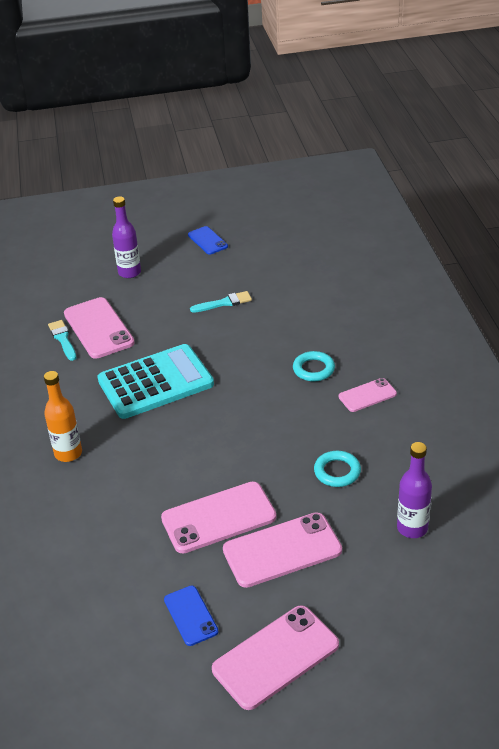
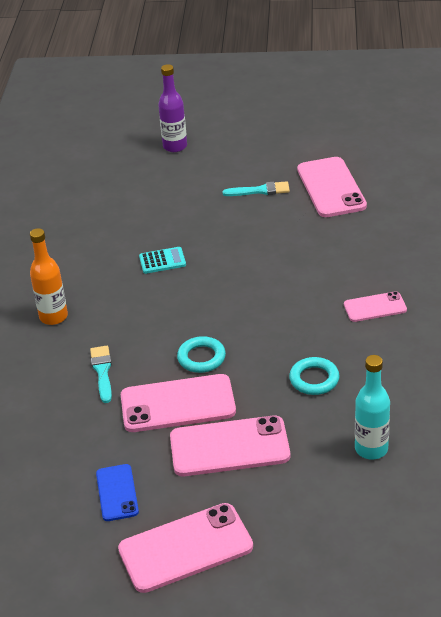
camera: 15 degrees right, 0 degrees up
(63, 339) = (86, 204): turquoise brush -> turquoise brush (102, 371)
(98, 328) = (125, 198): pink phone -> pink phone (331, 187)
(155, 382) = (162, 261): turquoise calculator -> turquoise calculator, size x0.41
(207, 241) = (266, 124): blue phone -> none
(313, 369) = (328, 272): turquoise ring -> turquoise ring (201, 358)
(412, 528) = (371, 449): purple bottle -> turquoise bottle

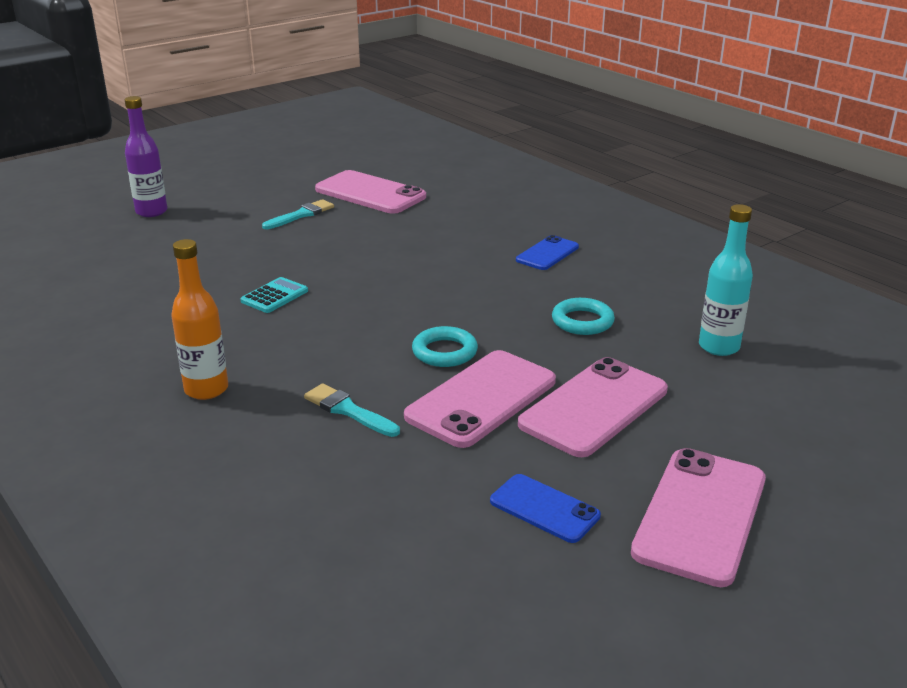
camera: 45 degrees left, 10 degrees down
(375, 307) = (547, 253): pink phone -> blue phone

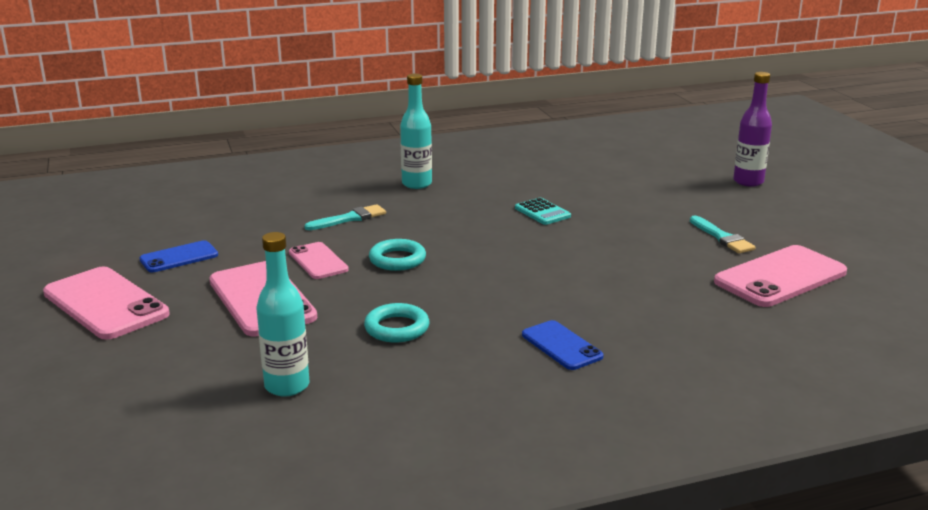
camera: 110 degrees right, 5 degrees down
(206, 389) = (417, 184): orange bottle -> turquoise bottle
(482, 399) = (318, 261): pink phone -> pink phone, size x0.57

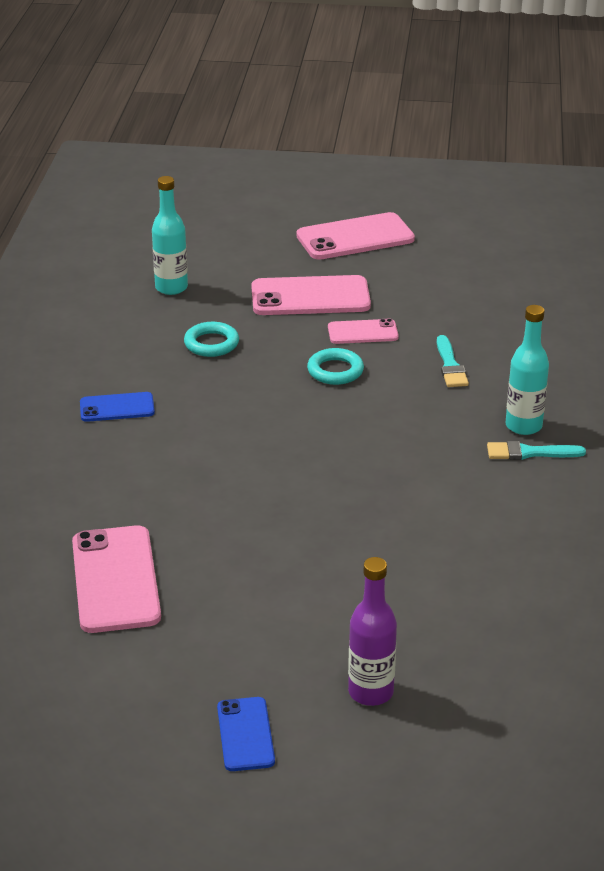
camera: 115 degrees right, 10 degrees up
(179, 257) = (420, 273): blue phone -> blue phone (245, 734)
(542, 212) = (385, 485): turquoise calculator -> none
(722, 237) = (230, 584): turquoise brush -> turquoise brush (529, 453)

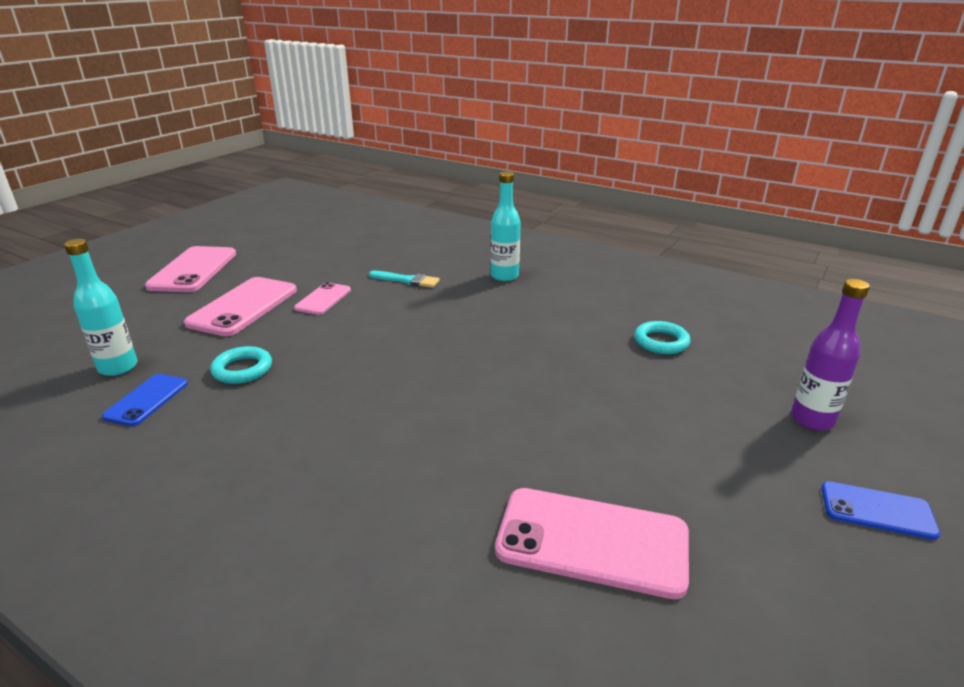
camera: 65 degrees left, 5 degrees down
(117, 408) = (276, 456): blue phone -> blue phone (147, 400)
(335, 371) = (360, 323): turquoise ring -> turquoise ring (661, 342)
(529, 453) = (537, 282): turquoise brush -> none

